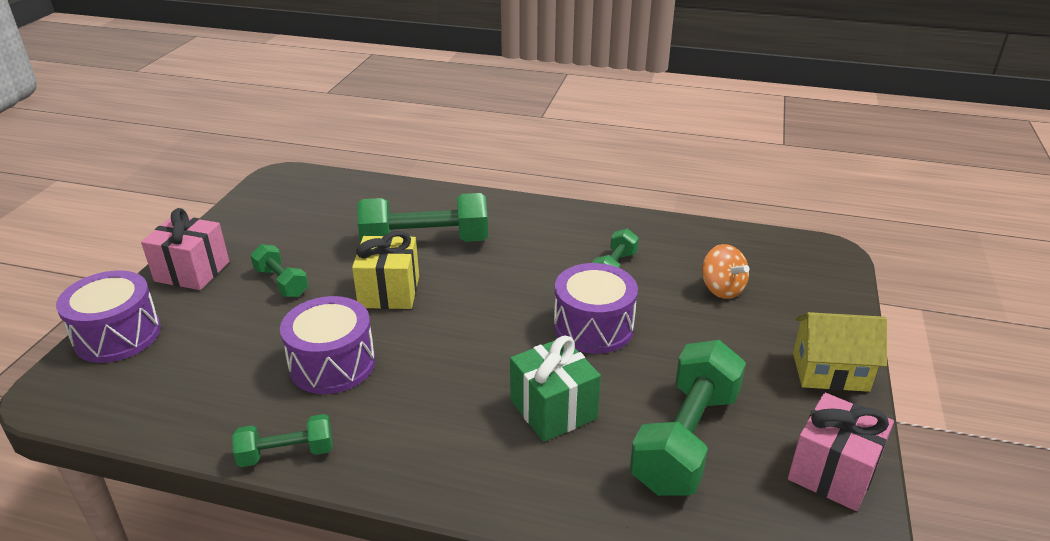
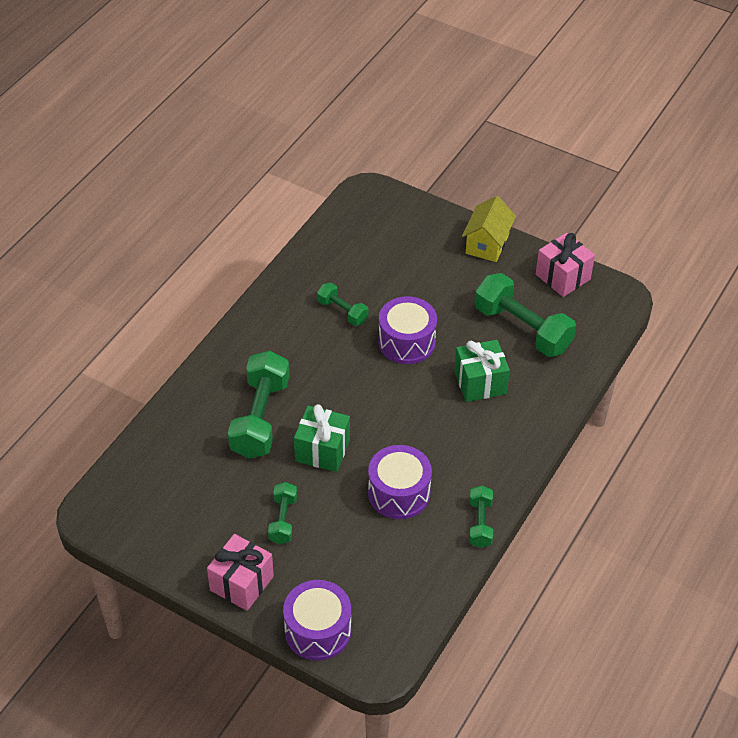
camera: 75 degrees left, 15 degrees up
(281, 282) = (283, 520): green dumbbell -> green dumbbell turned 60 degrees counterclockwise
(389, 292) = (322, 450): yellow gift -> green gift
(722, 289) = (389, 262): orange spinning top -> none

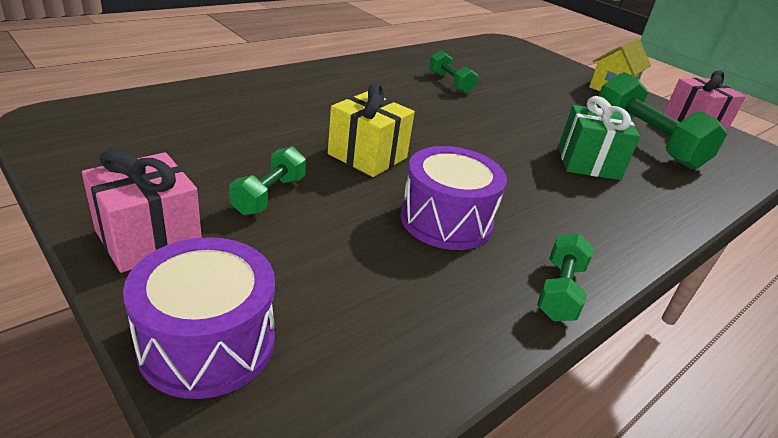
camera: 15 degrees right, 15 degrees down
(260, 418) = (314, 115): green dumbbell -> none
(322, 450) = (367, 156): green gift -> yellow gift
(406, 342) = (509, 115): purple drum -> none

